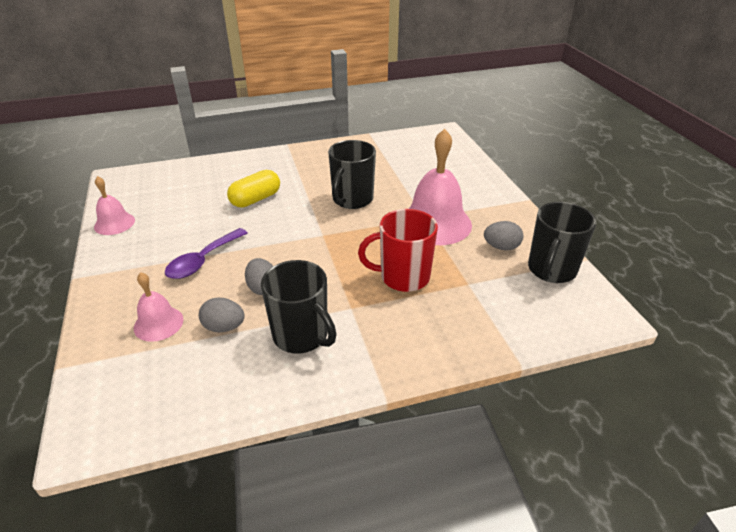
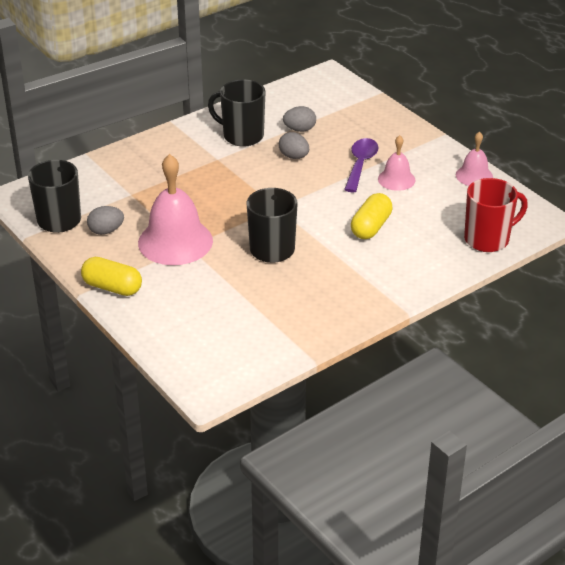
camera: 160 degrees right, 0 degrees up
(158, 323) = (347, 122): pink bell -> pink bell (396, 179)
(403, 277) = (187, 187): red mug -> red mug (488, 239)
(500, 198) = (112, 287): none -> yellow capsule

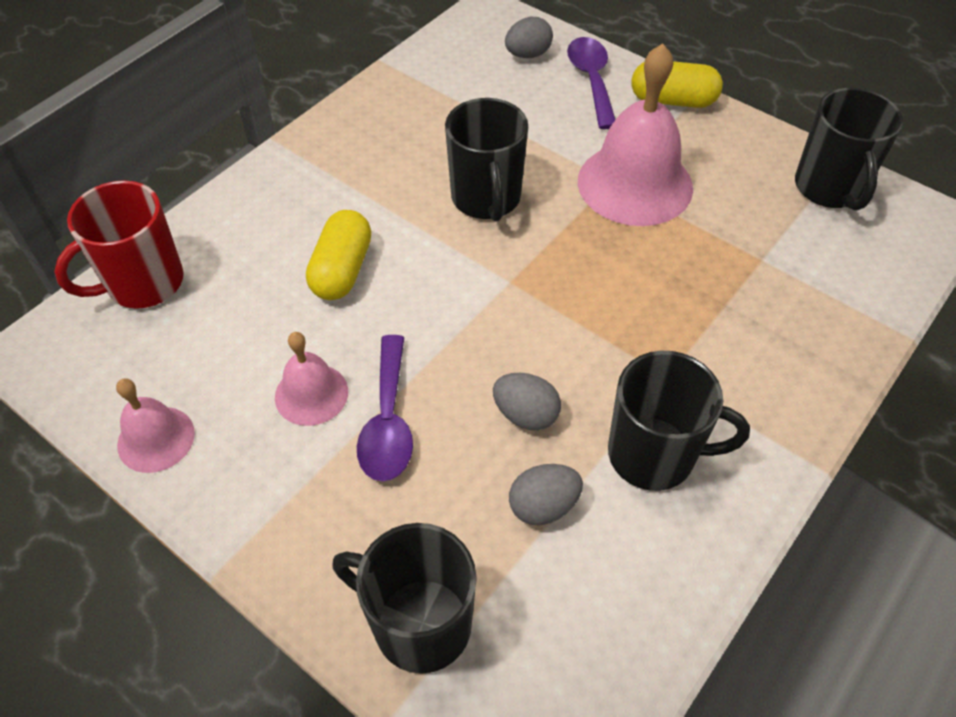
camera: 165 degrees right, 15 degrees up
(106, 231) = (746, 182): grey egg -> grey egg (528, 55)
(159, 312) = (591, 80): none -> purple spoon
(363, 109) = (419, 623): none -> black mug

